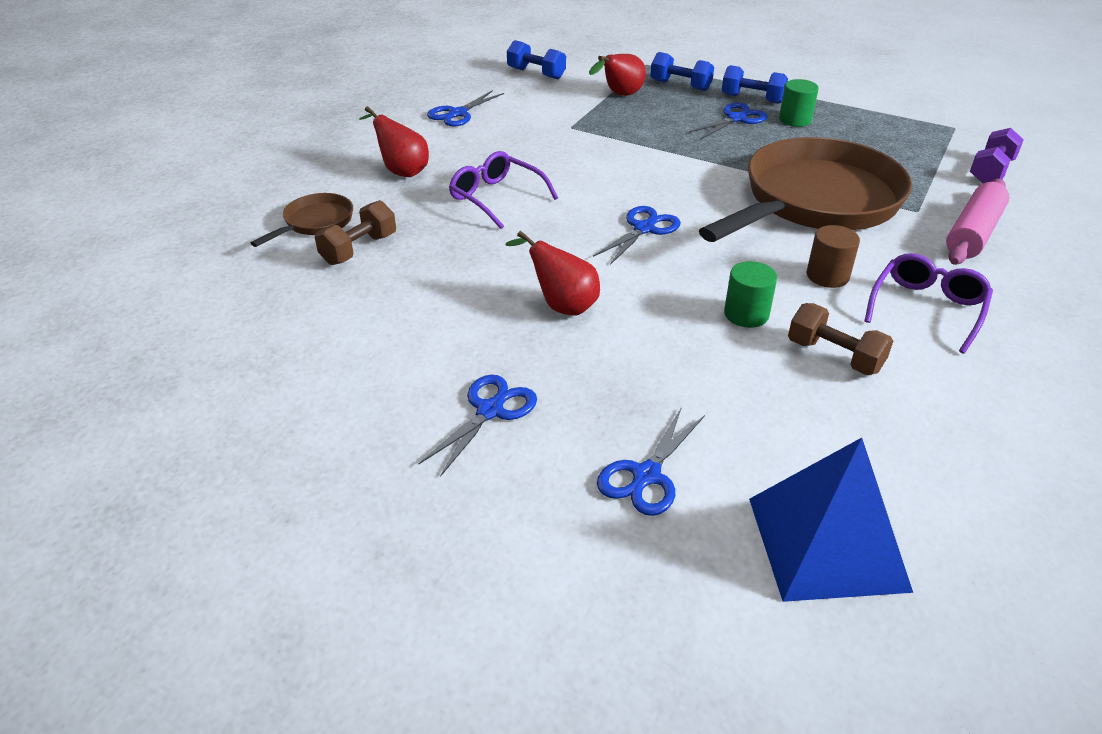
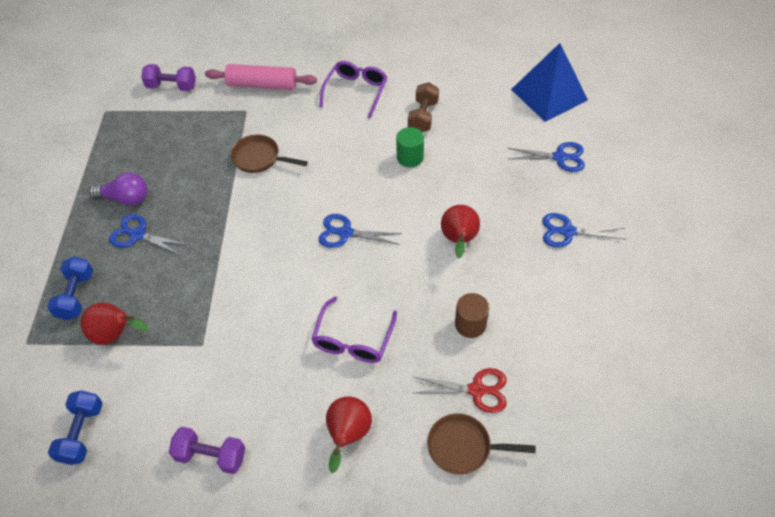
camera: 115 degrees left, 15 degrees up
(359, 249) = (476, 390): brown dumbbell -> red scissors
(458, 113) = (211, 456): blue scissors -> purple dumbbell
(752, 99) = (91, 236): blue dumbbell -> none
(795, 120) = (125, 198): green cylinder -> purple light bulb
(814, 202) = (259, 158): brown pan -> brown pan, size x0.42
(827, 276) = (348, 134): brown cylinder -> brown cylinder (470, 324)
(927, 308) = (356, 91): purple glasses -> purple glasses turned 105 degrees clockwise

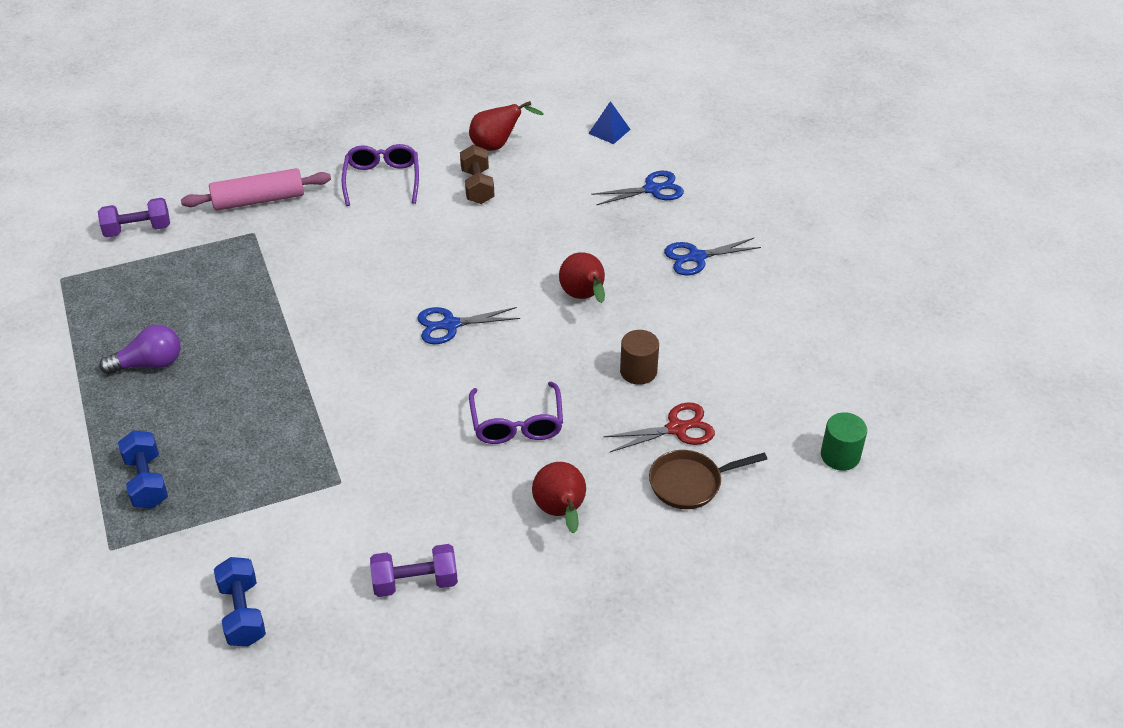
camera: 25 degrees left, 10 degrees down
(116, 334) = (225, 504): red pear -> red pear (497, 146)
(138, 235) = (190, 397): blue scissors -> none
(259, 158) = (301, 277): brown pan -> none
(410, 157) = (484, 231): green cylinder -> green cylinder (840, 456)
(549, 94) = (609, 131): blue pyramid -> blue pyramid, size x0.47

